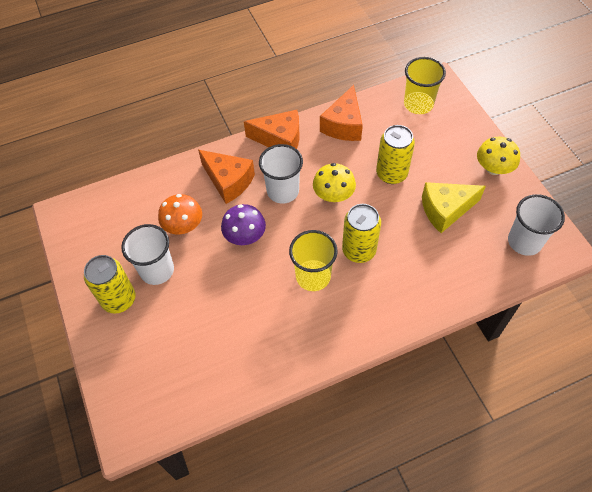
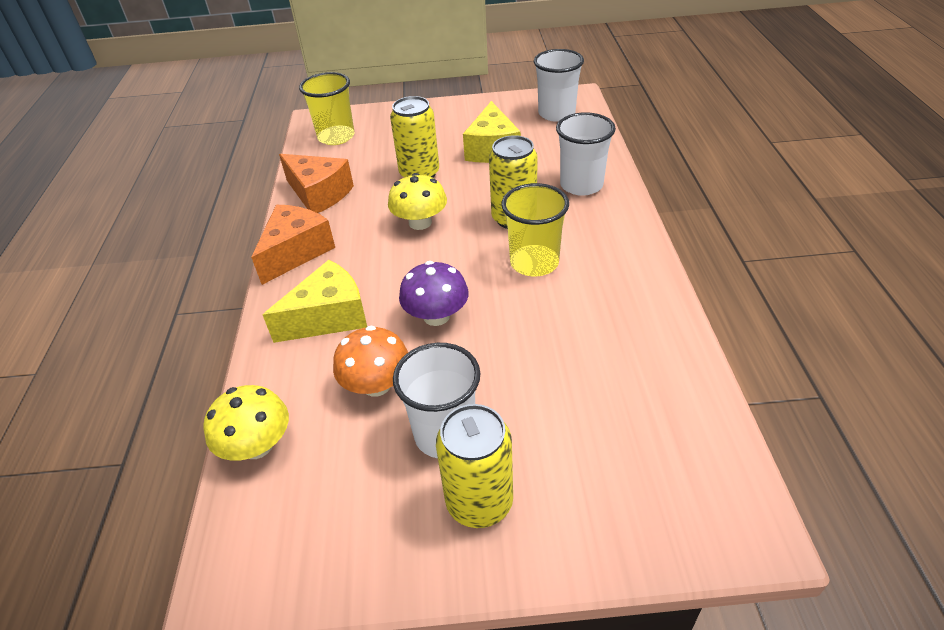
camera: 70 degrees left, 15 degrees down
(228, 181) = (328, 317): orange cheese -> yellow cheese
(283, 191) = (384, 265): white cup -> white cup (581, 185)
(493, 168) = (458, 111): yellow mushroom -> yellow mushroom (257, 445)

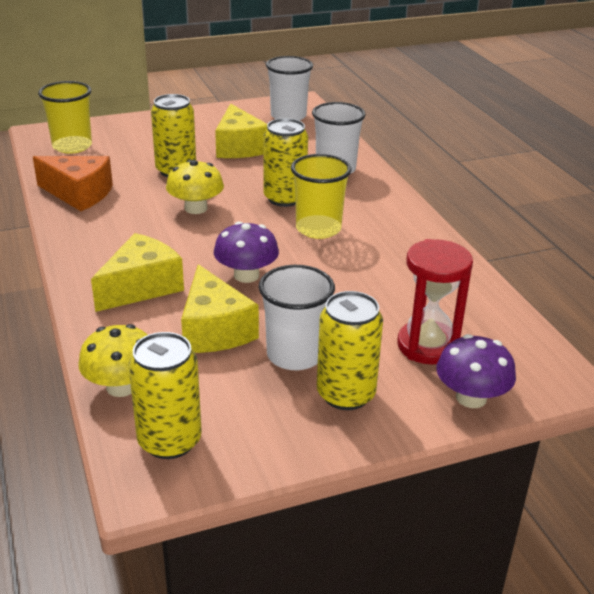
camera: 20 degrees left, 10 degrees down
(272, 530) = (169, 441): none -> yellow can
(296, 252) = (80, 241): orange cheese -> none
(376, 384) = (214, 330): orange mushroom -> yellow cheese
(597, 447) = (427, 346): none -> red hourglass
(623, 537) = (471, 397): none -> purple mushroom

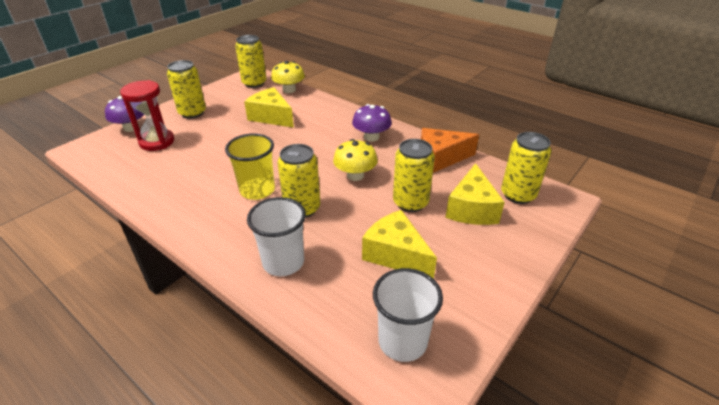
camera: 150 degrees right, 5 degrees up
(72, 146) = (518, 195): yellow cup -> yellow can
(141, 287) = (327, 122): yellow cheese -> yellow cheese (472, 209)
(246, 275) = (279, 145): purple mushroom -> purple mushroom (371, 137)
(294, 355) = (224, 119): white cup -> none

